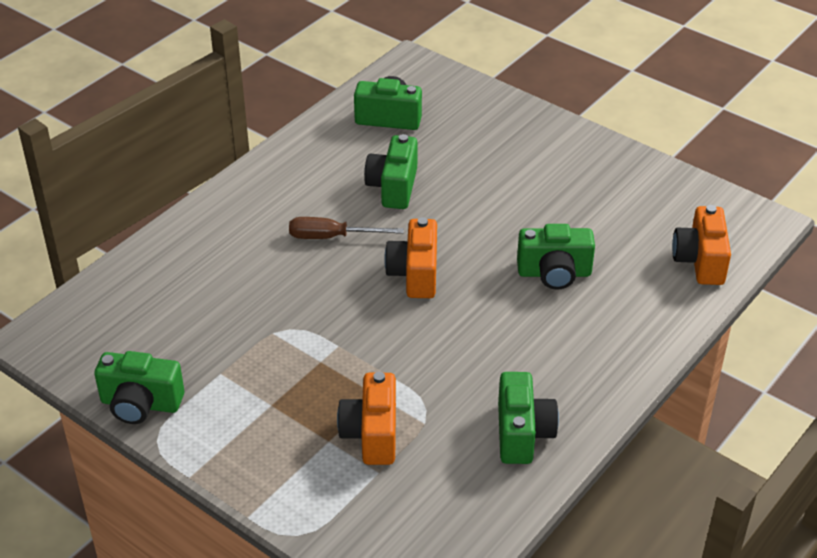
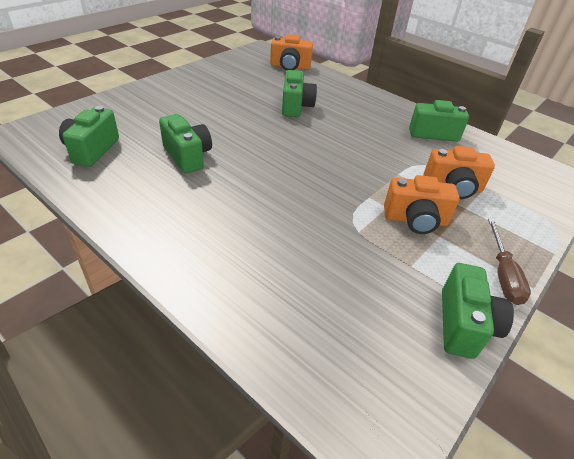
camera: 90 degrees left, 0 degrees up
(331, 237) = (242, 191): brown screwdriver -> brown screwdriver (503, 274)
(393, 187) = (187, 156): green camera -> green camera turned 135 degrees counterclockwise
(415, 274) = (292, 156): orange camera -> orange camera (415, 220)

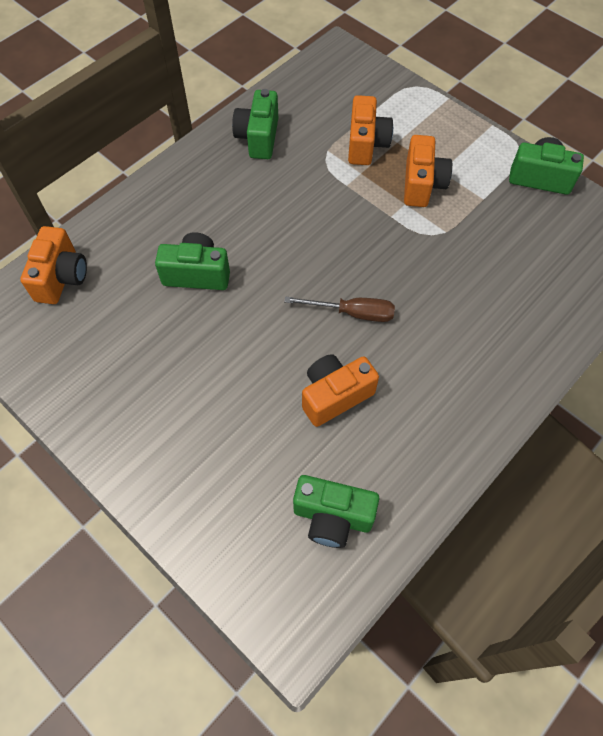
camera: 85 degrees left, 20 degrees up
(187, 156) = (335, 395): green camera -> orange camera
(503, 274) = (481, 139): brown screwdriver -> brown screwdriver (352, 313)

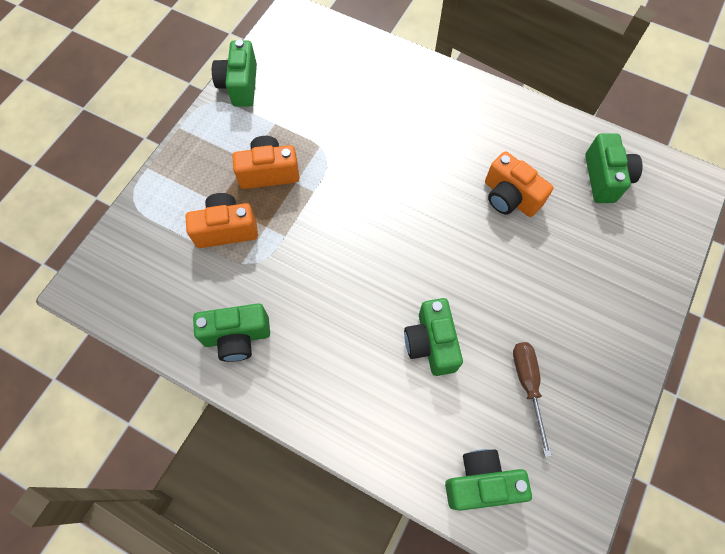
camera: 105 degrees left, 5 degrees up
(61, 277) = (481, 482): orange camera -> green camera
(352, 313) = (428, 201): brown screwdriver -> brown screwdriver (527, 385)

